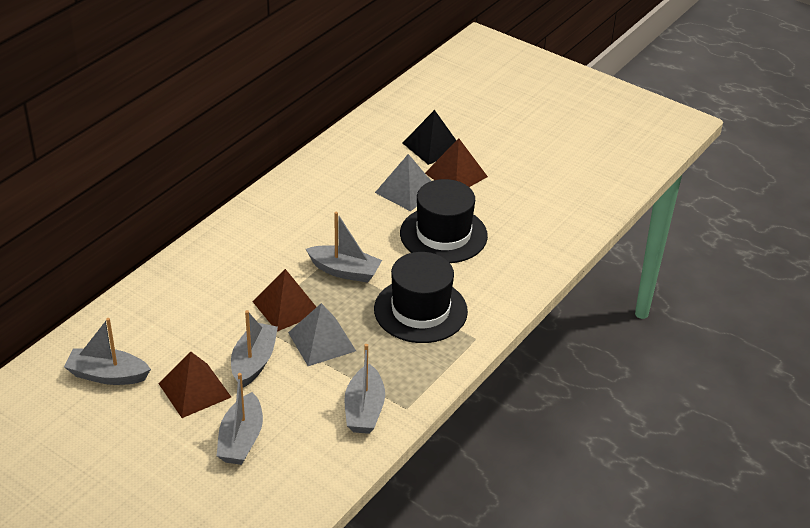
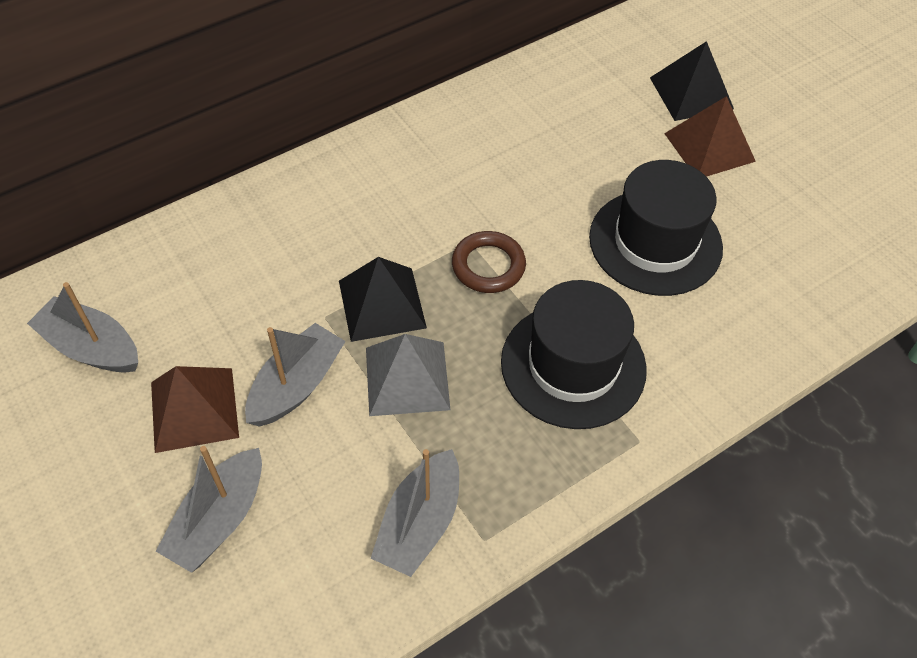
camera: 20 degrees right, 15 degrees up
(287, 307) = (382, 304): brown pyramid -> black pyramid
(345, 271) = (488, 266): grey boat -> brown ring
(406, 191) = (627, 155): grey pyramid -> none

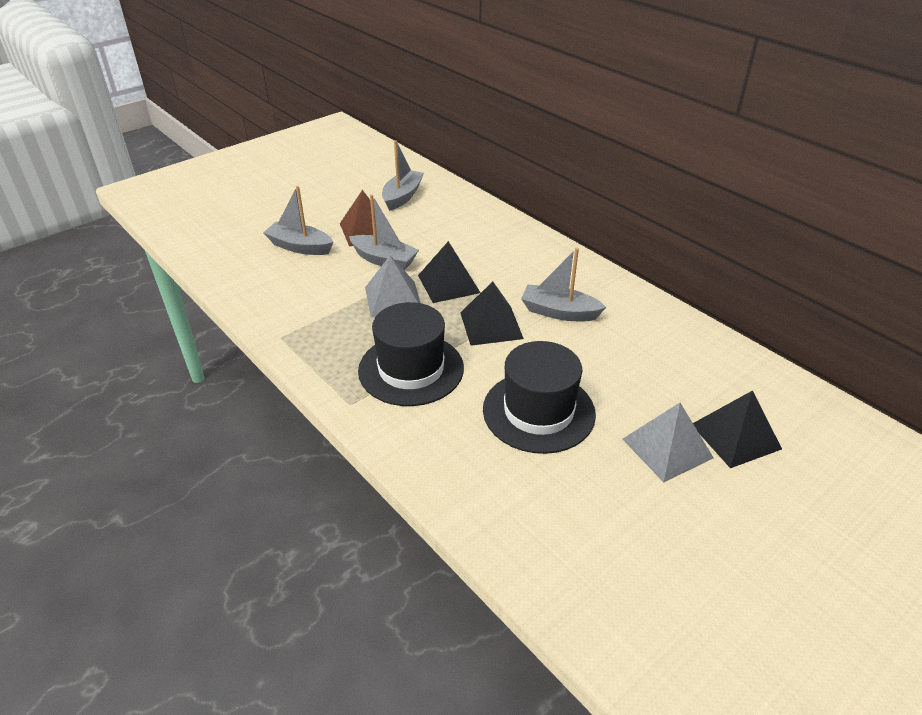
camera: 85 degrees right, 15 degrees down
(419, 523) = (293, 312): grey boat -> grey boat (559, 312)
(488, 266) = (491, 325): brown ring -> black pyramid
(709, 147) = (667, 448): brown pyramid -> grey pyramid

